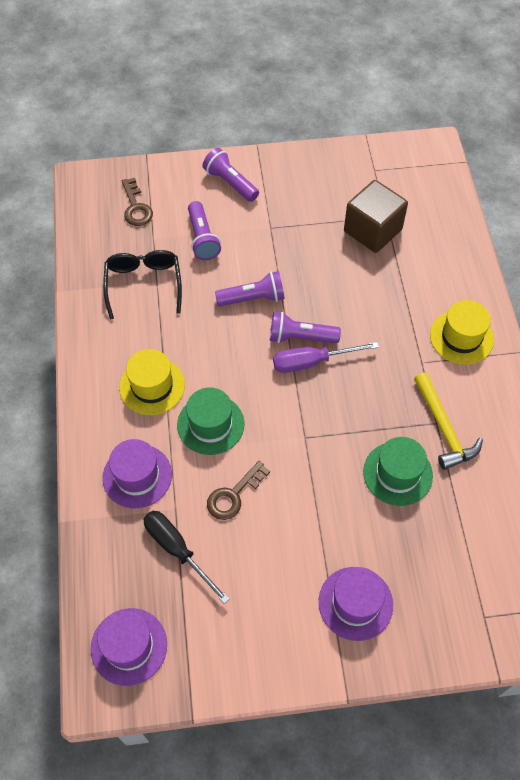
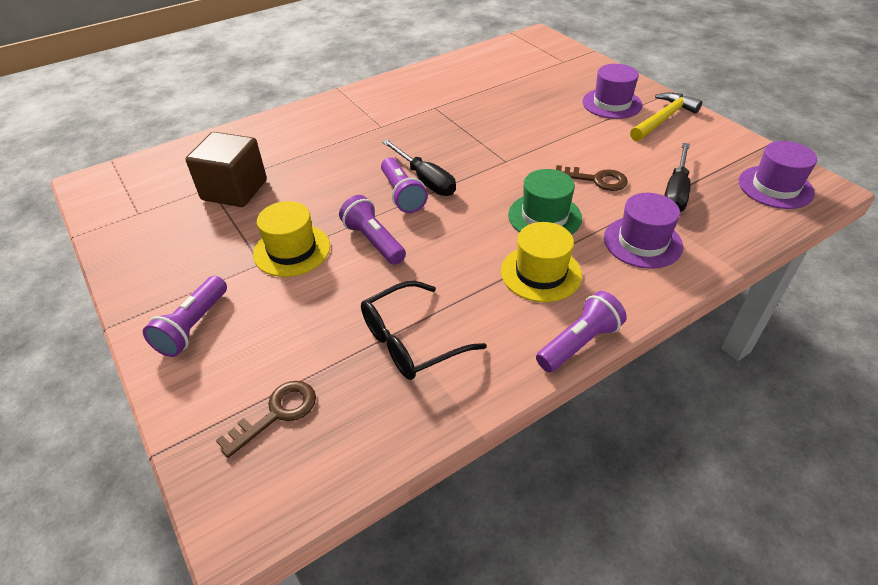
camera: 115 degrees left, 15 degrees down
(202, 238) = (305, 316): purple flashlight -> purple flashlight (579, 343)
(312, 362) = (425, 180): purple screwdriver -> black screwdriver
(397, 473) = (495, 112): green hat -> none
(443, 428) = (437, 103): yellow hammer -> yellow hammer (663, 119)
(461, 337) = (341, 115): yellow hat -> yellow hat (292, 250)

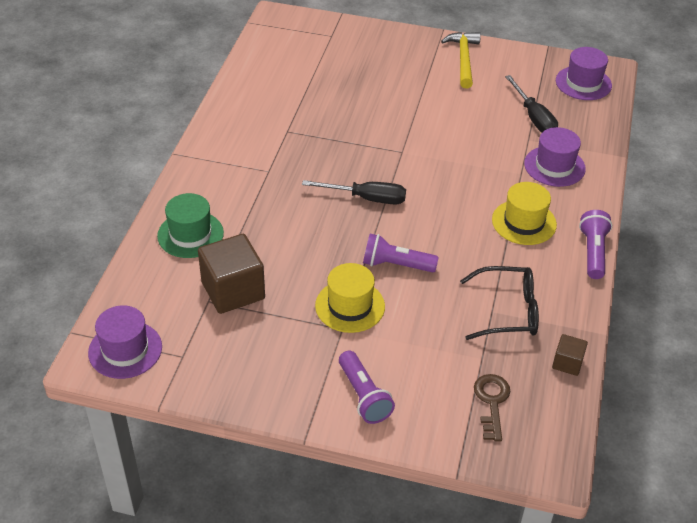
camera: 45 degrees left, 0 degrees up
(399, 433) = (567, 363): none -> brown cube
(402, 194) = (366, 219): purple flashlight -> none
(412, 341) = (507, 311): black glasses -> black glasses turned 105 degrees counterclockwise
(544, 216) = (479, 181): green hat -> green hat (190, 234)
(596, 180) = (477, 134): brown key -> none
(612, 103) = (414, 62): purple hat -> purple hat (125, 350)

